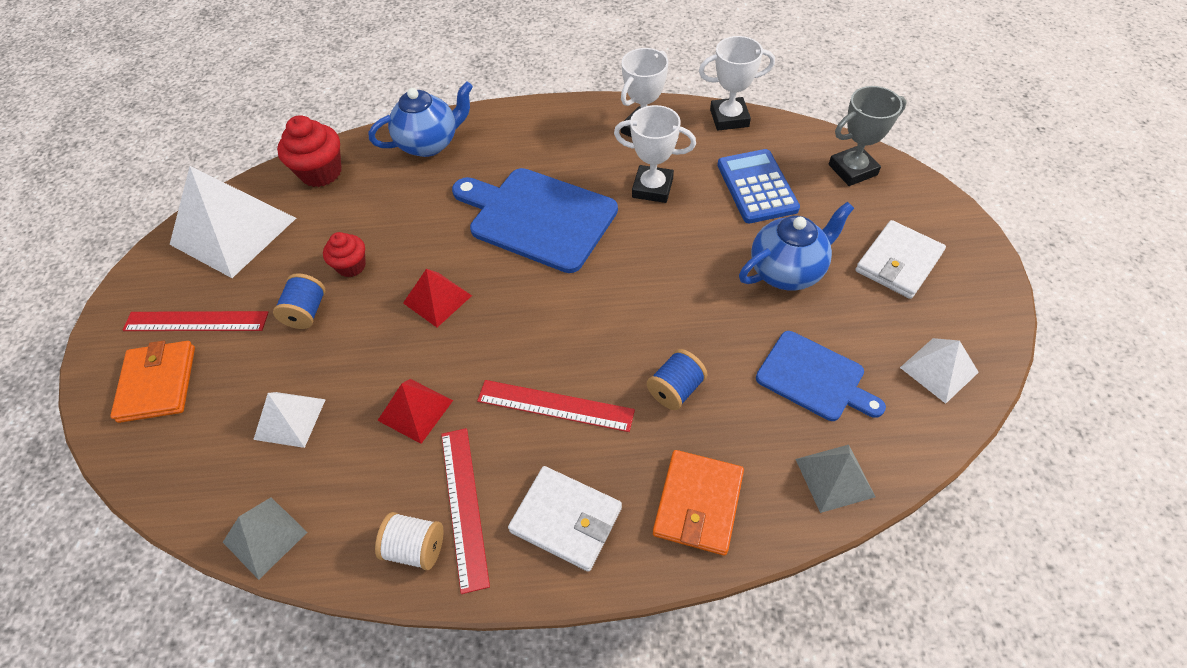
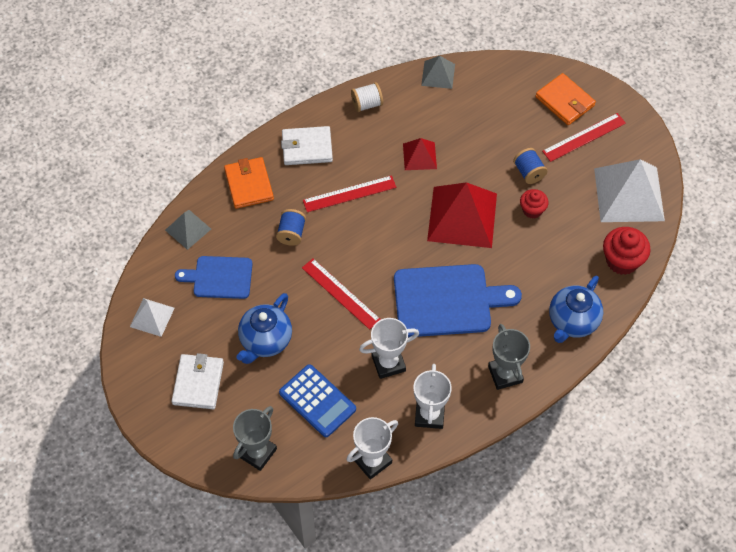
camera: 145 degrees right, 5 degrees up
(290, 419) = (478, 121): white pyramid -> none
(437, 299) = (462, 217): red pyramid -> red pyramid, size x1.95
(464, 506) = (358, 129): red ruler -> red ruler (340, 293)
(539, 130) = (505, 374): none -> grey trophy

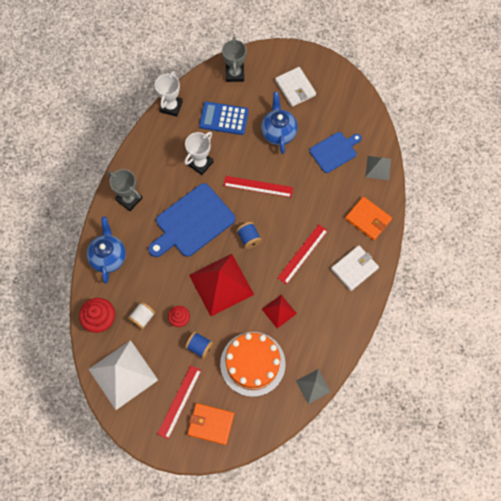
camera: 145 degrees right, 10 degrees up
(152, 317) = (351, 106): white pyramid -> none
(291, 233) = (316, 204): blue spool -> blue spool (249, 238)
(367, 104) = (342, 328): white spool -> white spool (142, 317)
(429, 415) = (157, 149): white trophy -> none
(484, 126) = (252, 364): none -> orange cake

